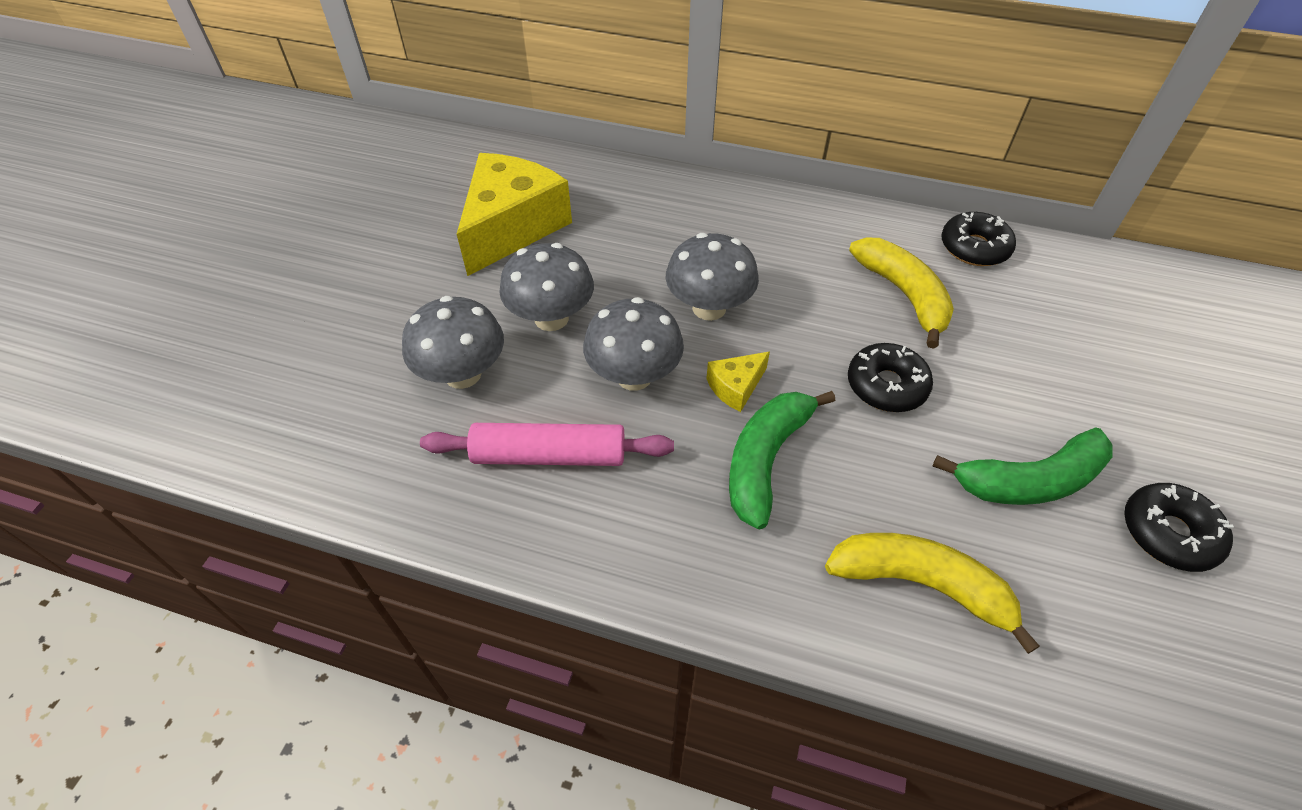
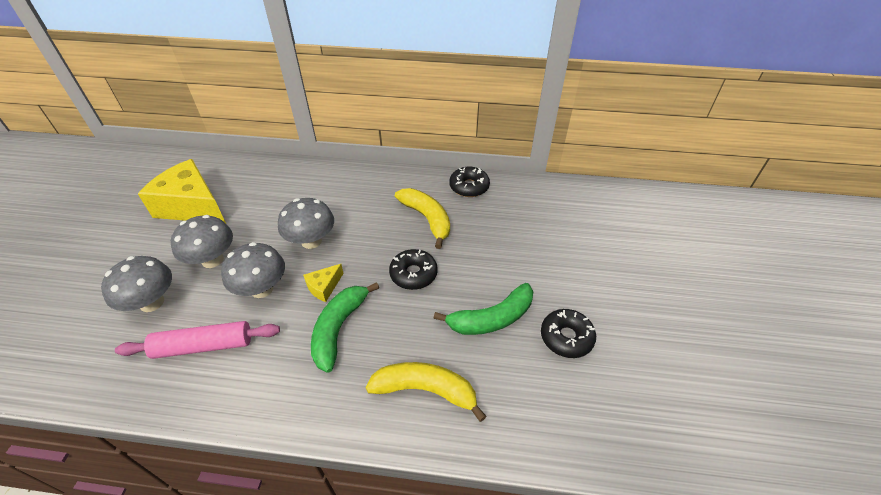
camera: 10 degrees left, 5 degrees down
(512, 227) = (192, 206): yellow cheese -> yellow cheese turned 75 degrees counterclockwise

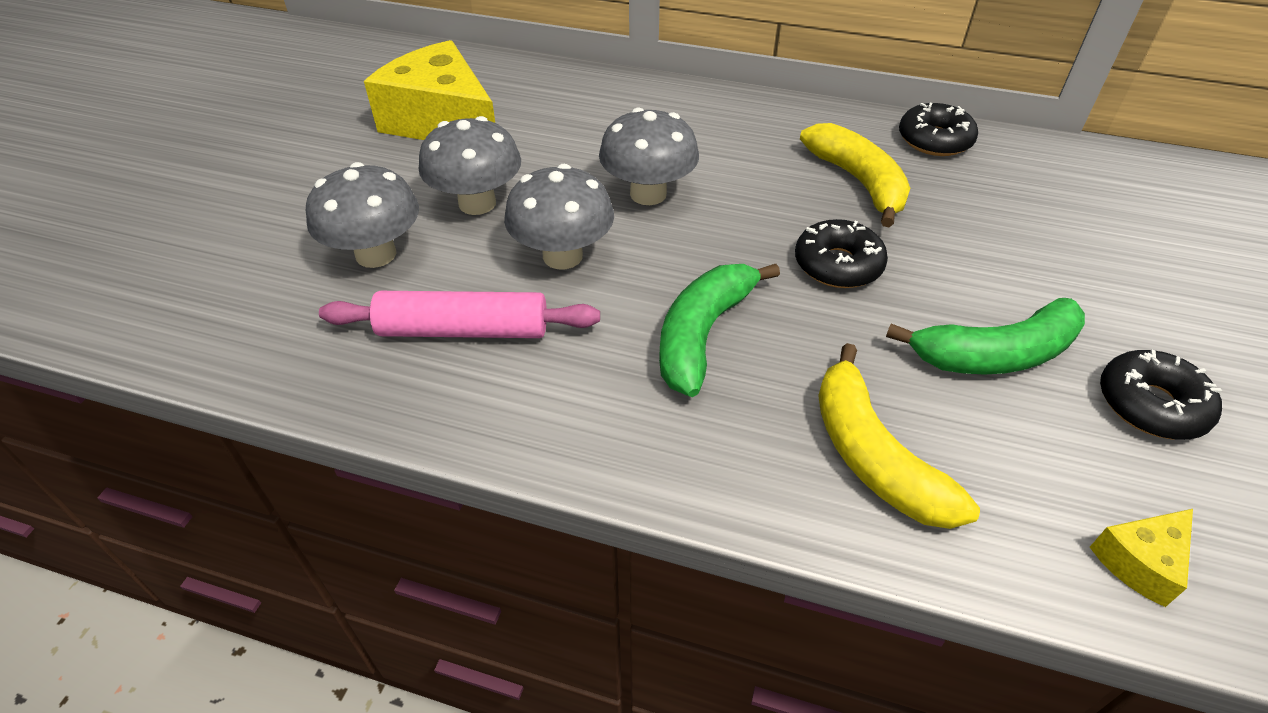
camera: 10 degrees right, 0 degrees up
(324, 287) = (673, 266): yellow cheese -> yellow cheese (1140, 561)
(426, 390) = (873, 455): yellow banana -> yellow banana turned 135 degrees counterclockwise

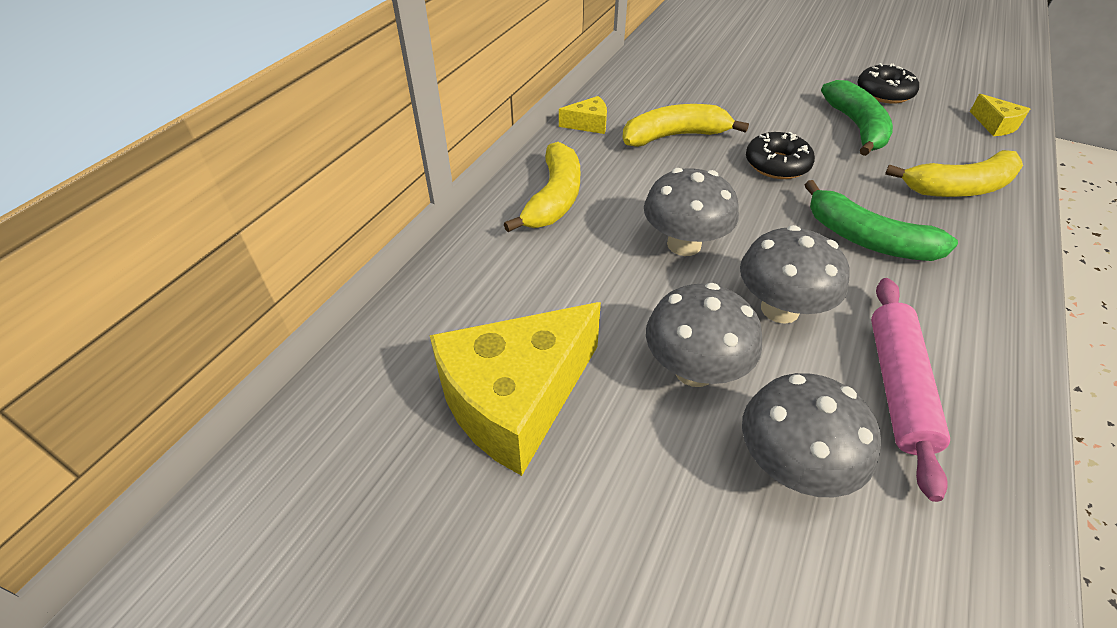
camera: 80 degrees left, 0 degrees up
(695, 114) = (554, 198): none -> yellow banana
(846, 121) = (588, 124): none -> yellow cheese
(934, 140) = (623, 94): black donut -> none

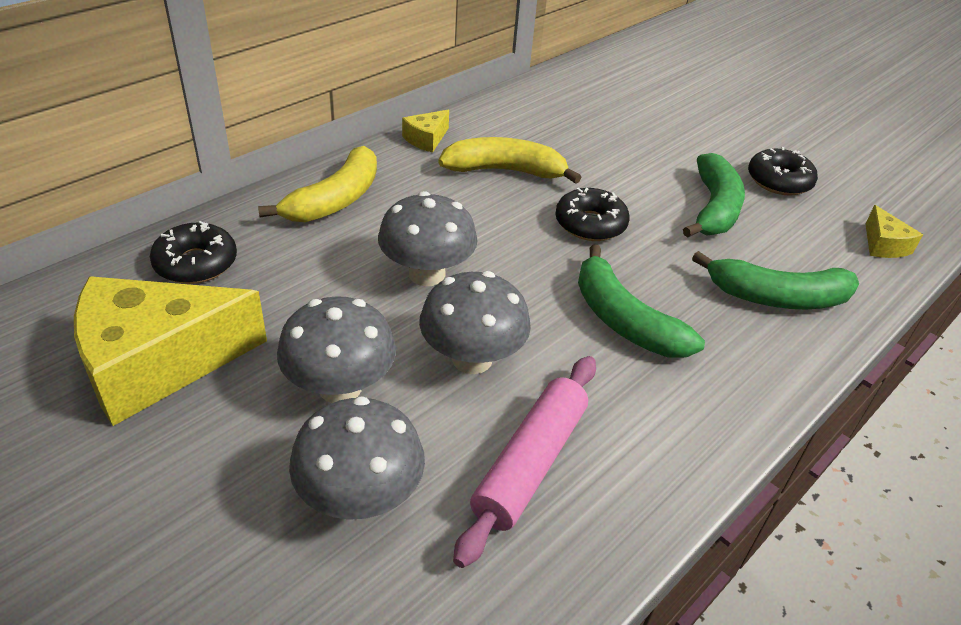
camera: 15 degrees right, 5 degrees down
(476, 292) = (196, 263): none -> black donut
(588, 124) = (426, 139): yellow cheese -> yellow cheese turned 120 degrees clockwise
(959, 188) = (776, 297): yellow banana -> green banana

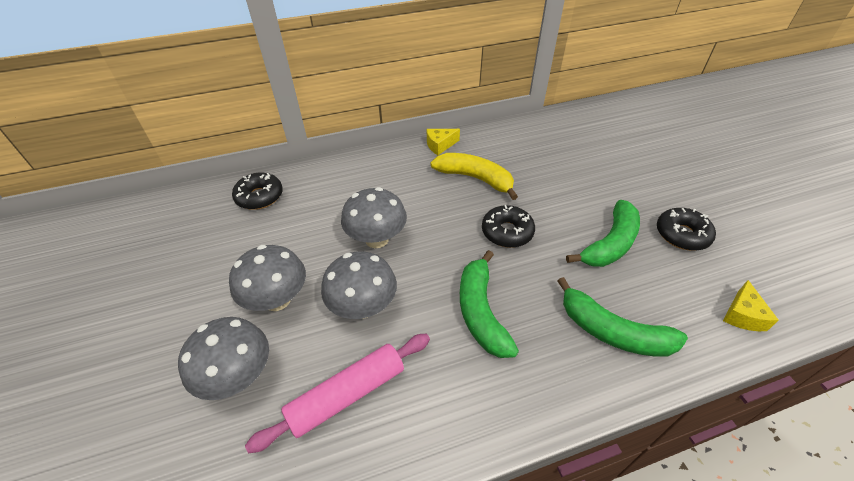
camera: 30 degrees right, 5 degrees up
(157, 363) = (201, 252): yellow cheese -> none
(335, 200) = (358, 175): yellow banana -> none

